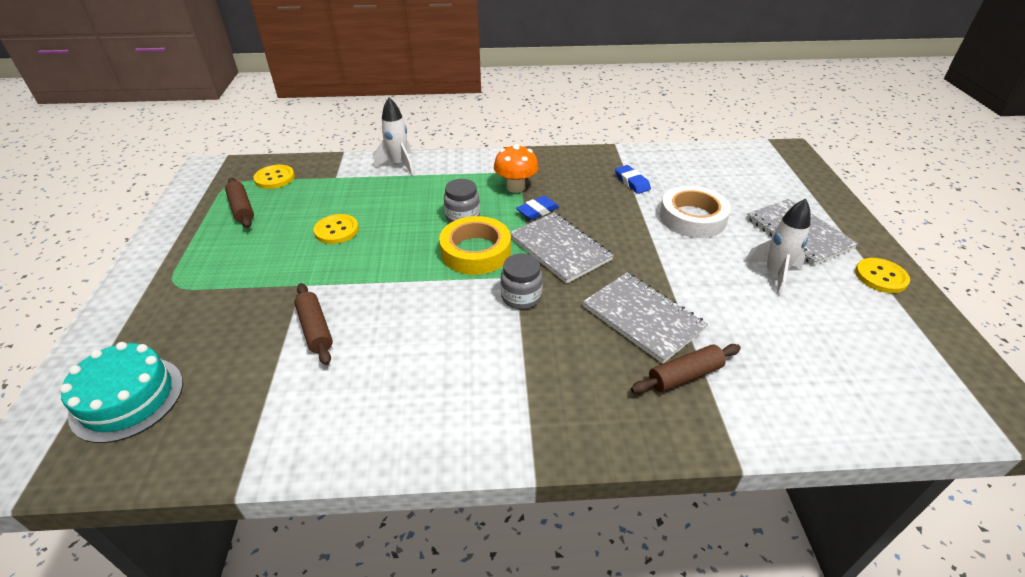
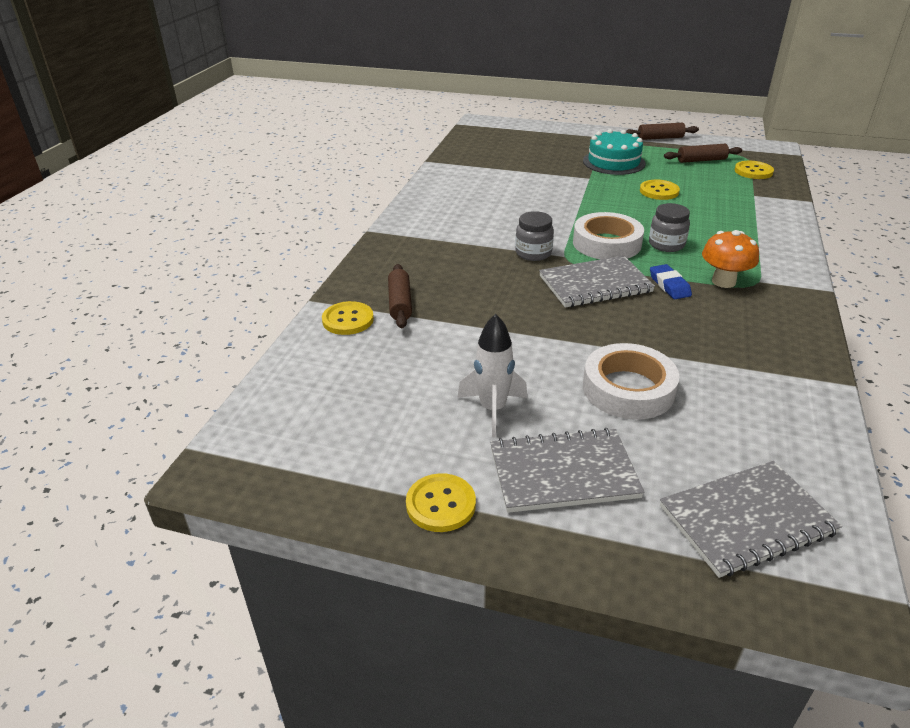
camera: 110 degrees right, 5 degrees down
(127, 398) = (509, 138): turquoise cake -> turquoise cake (613, 162)
(315, 329) = (538, 180): brown rolling pin -> brown rolling pin (660, 138)
(399, 164) = (780, 225): white rocket -> none
(475, 251) = (606, 243): yellow tape -> white tape
(632, 182) = (728, 367): blue eraser -> none
(643, 318) = (475, 303): grey notebook -> grey notebook (746, 520)
(747, 410) = (348, 320): none -> yellow button

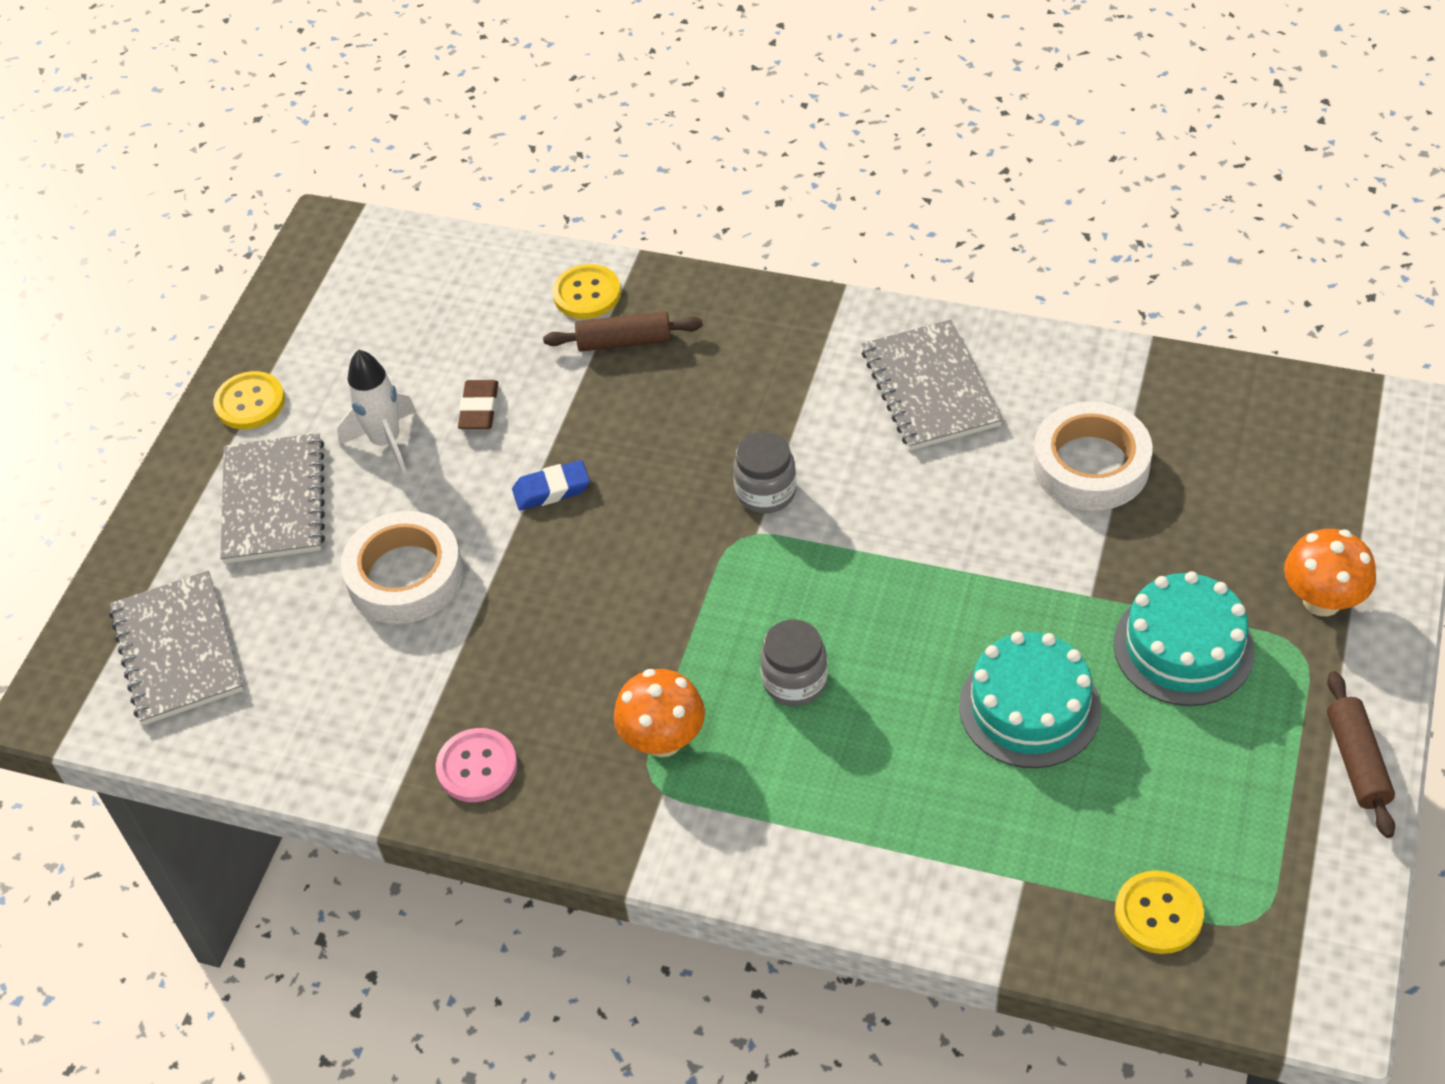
camera: 95 degrees right, 15 degrees up
(459, 363) = (479, 409): none -> brown eraser
(581, 139) = (1322, 600): none -> orange mushroom
(595, 284) = (663, 565): grey notebook -> grey notebook (930, 388)
(606, 243) = (800, 594): white tape -> white tape (1091, 465)
(659, 191) = (1029, 707): yellow button -> turquoise cake
(669, 285) = (655, 662): blue eraser -> blue eraser (551, 490)
(701, 160) = (1216, 821): brown rolling pin -> none
(777, 346) = (477, 767): none -> pink button

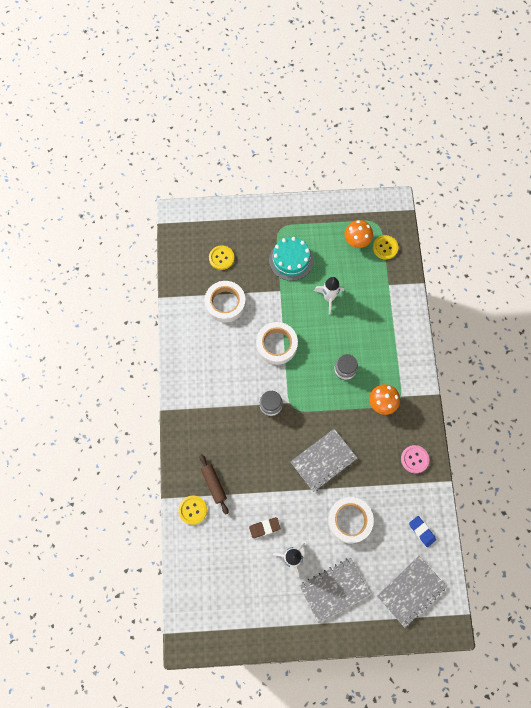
camera: 115 degrees left, 20 degrees up
(250, 402) = (290, 626): yellow button -> yellow button (221, 258)
(551, 490) = (294, 483): blue eraser -> blue eraser (422, 531)
(928, 546) = (276, 345): none -> white tape
(930, 388) = (205, 364): grey notebook -> grey notebook (323, 460)
(1029, 707) = (329, 298): turquoise cake -> white rocket
(1322, 600) = (259, 226): orange mushroom -> orange mushroom (356, 241)
(1356, 761) = (315, 207): brown rolling pin -> none

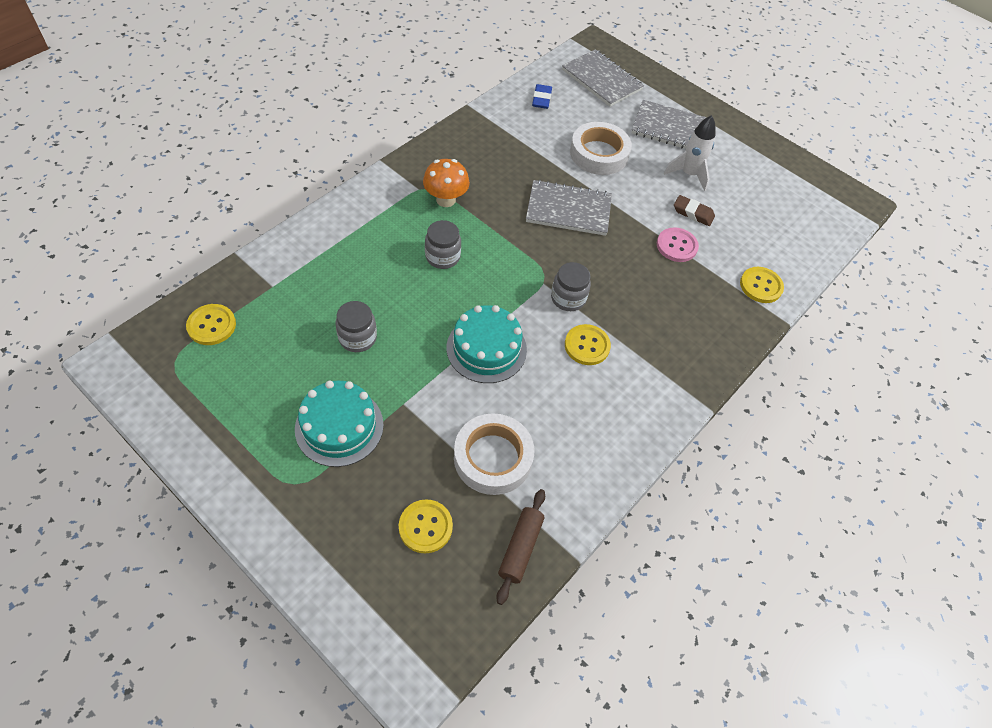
camera: 140 degrees left, 15 degrees down
(214, 484) = (714, 287): brown rolling pin -> brown rolling pin (520, 548)
(239, 389) = (587, 346): none -> yellow button
(276, 345) = (486, 348): white tape -> turquoise cake
(329, 298) = (357, 338): white rocket -> grey jar
(356, 241) = (230, 366): orange mushroom -> none
(411, 591) = (602, 80): grey notebook -> grey notebook turned 45 degrees clockwise
(414, 459) = (477, 140): pink button -> pink button (676, 246)

